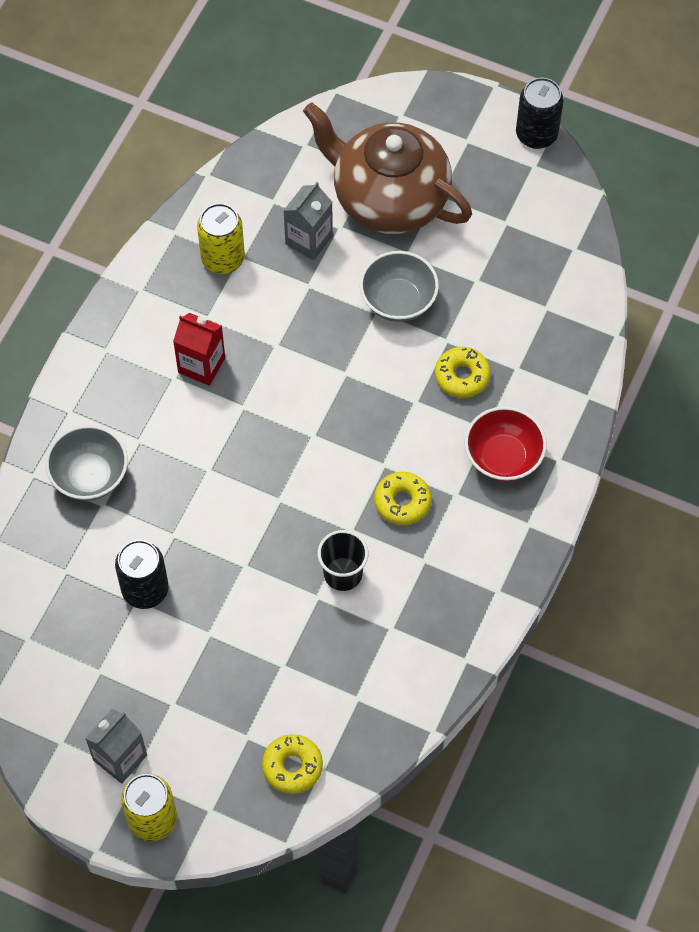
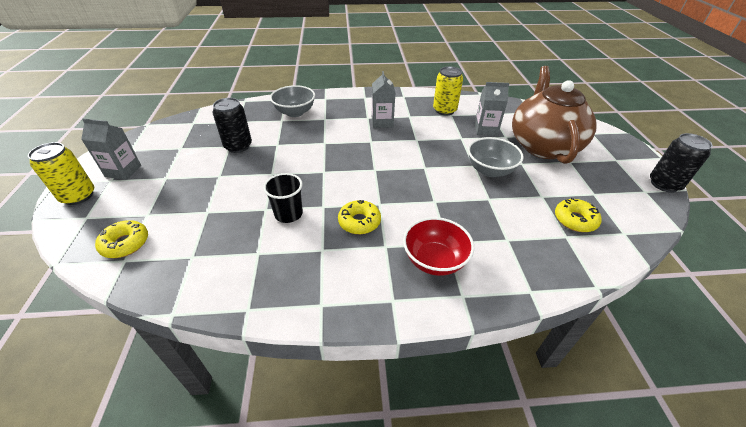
camera: 60 degrees right, 20 degrees down
(201, 365) = (382, 122): red carton -> grey carton
(462, 376) = (472, 215): yellow donut -> yellow donut (575, 220)

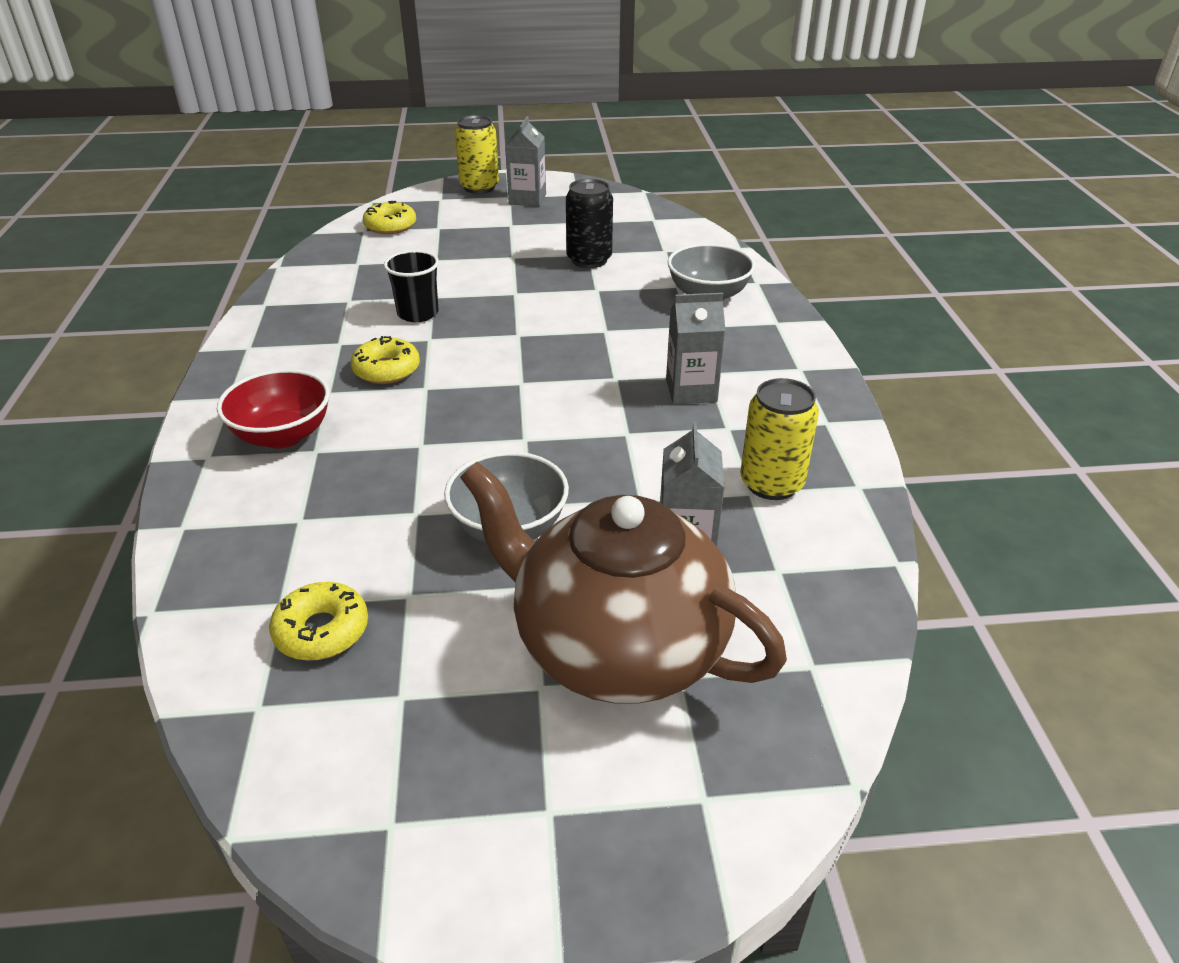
camera: 90 degrees right, 5 degrees down
(543, 145) = (617, 647): brown teapot -> brown teapot turned 150 degrees counterclockwise
(664, 184) = (413, 898): black can -> none

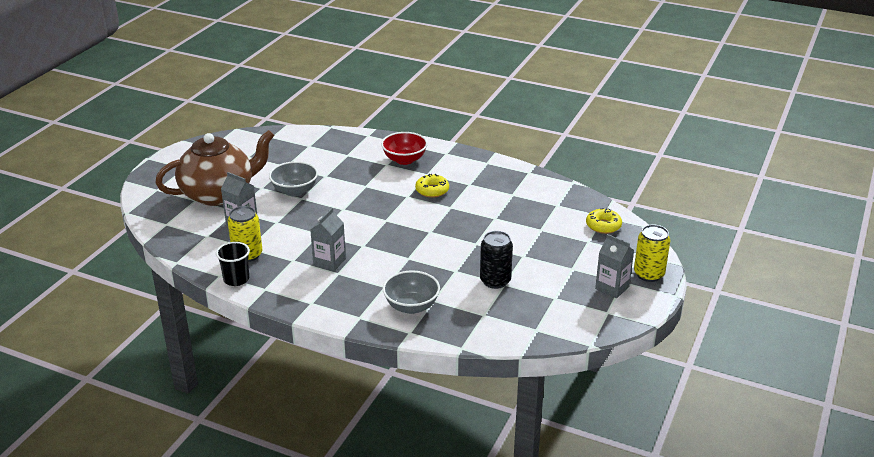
camera: 120 degrees right, 5 degrees down
(322, 631) = (289, 150): yellow donut -> none
(418, 313) = (479, 209): black cup -> black cup (236, 279)

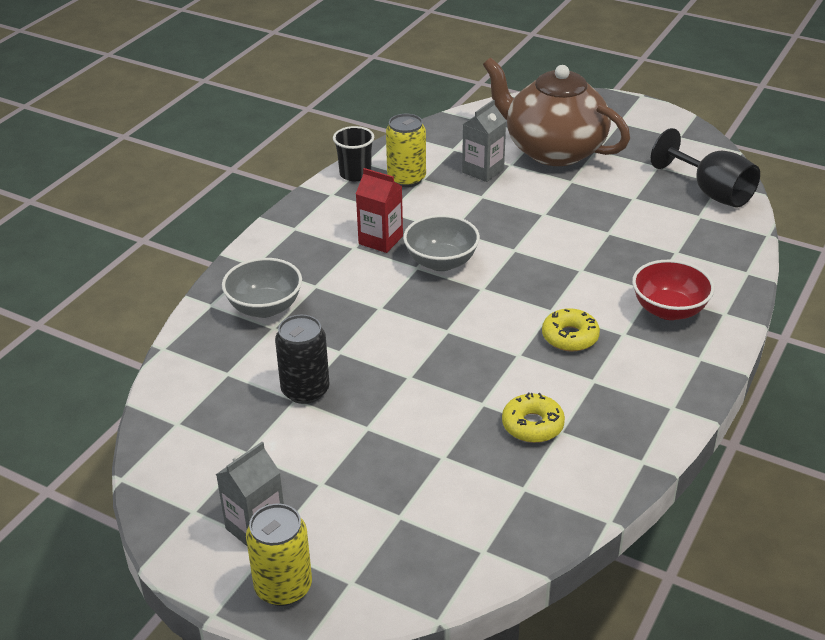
camera: 95 degrees right, 5 degrees up
(219, 194) = (553, 150): brown teapot -> brown teapot turned 150 degrees clockwise
(282, 140) = (711, 192): none -> black goblet
(295, 191) = (563, 208): grey bowl -> grey bowl (441, 262)
(329, 262) = (380, 240): grey carton -> red carton
(603, 226) = (449, 546): yellow donut -> yellow donut (532, 425)

